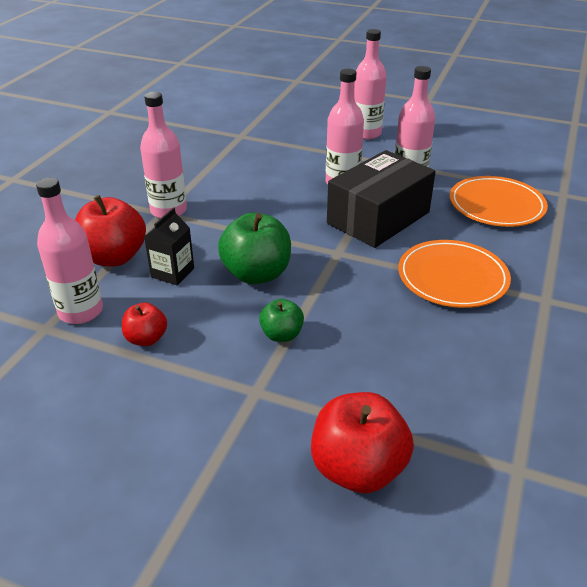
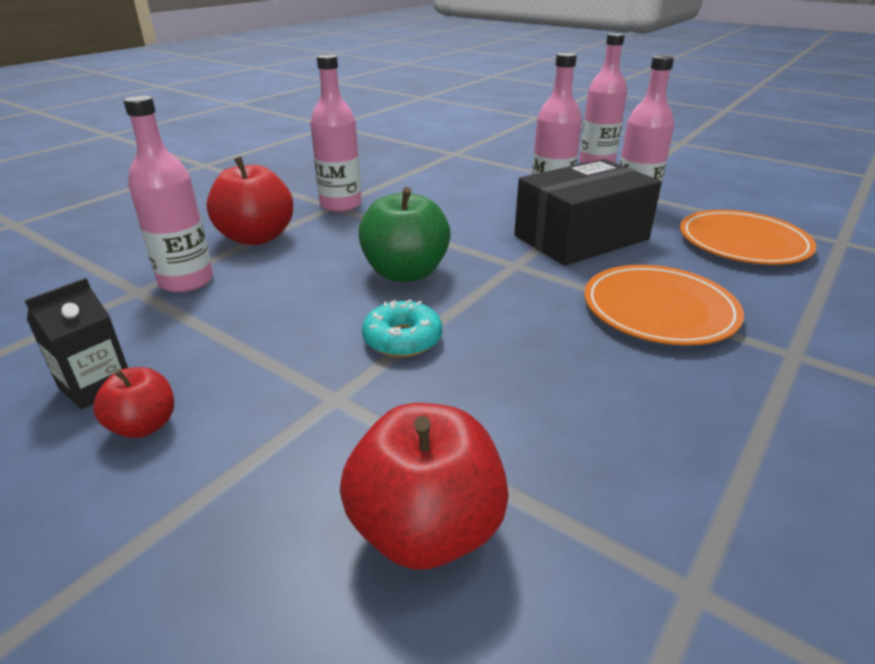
camera: 15 degrees right, 5 degrees down
(146, 339) = (238, 318): red apple -> red apple (144, 426)
(172, 272) = (310, 259): black carton -> black carton (96, 385)
(281, 335) = (402, 339): green apple -> turquoise donut

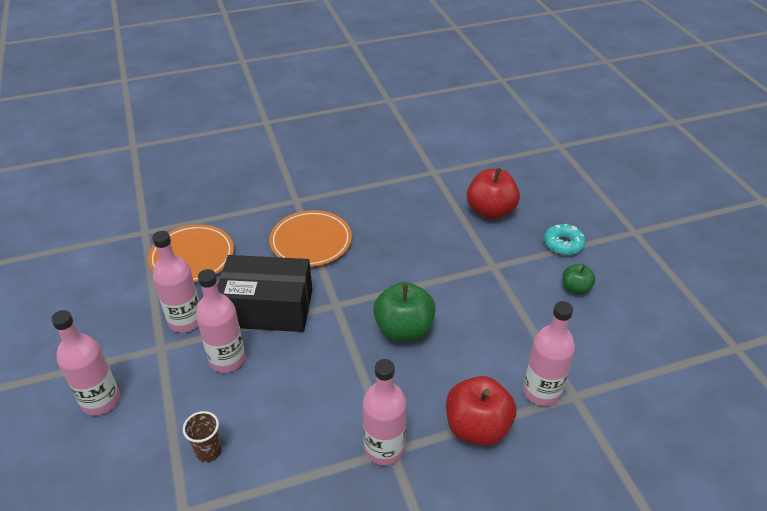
camera: 145 degrees left, 10 degrees up
(96, 385) = (597, 321): black carton -> none
(144, 426) = (575, 288): red apple -> green apple
(402, 339) = (444, 282): turquoise donut -> turquoise donut (563, 244)
(479, 170) = (208, 451): none -> brown cup

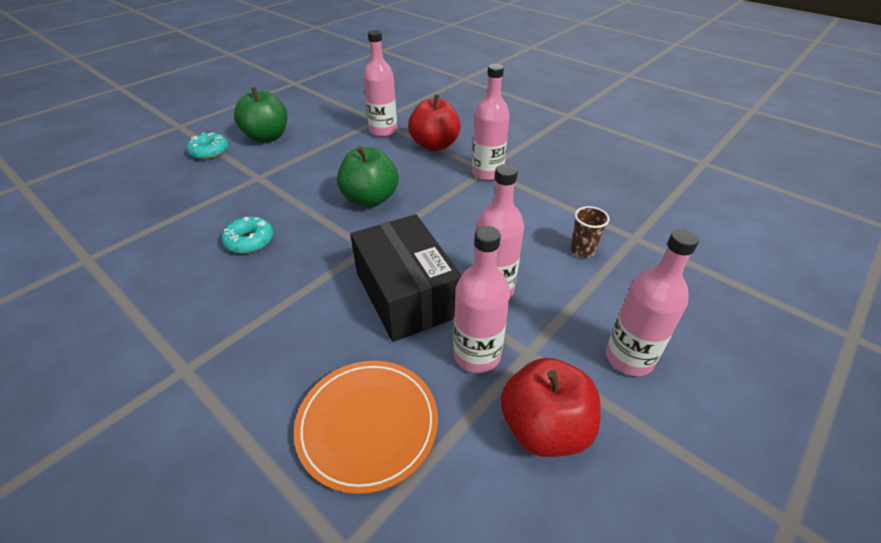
camera: 120 degrees left, 0 degrees up
(311, 241) = (274, 311): orange plate -> none
(397, 244) = (249, 241): none -> turquoise donut
(490, 211) = (167, 198): red apple -> red apple (544, 428)
(575, 288) = (267, 137): green apple -> green apple, size x1.81

